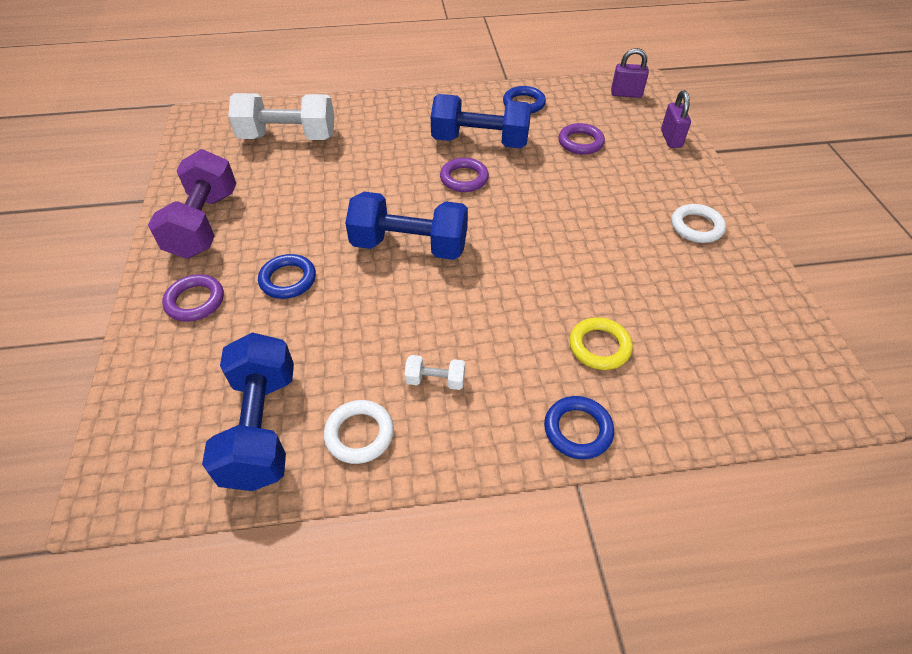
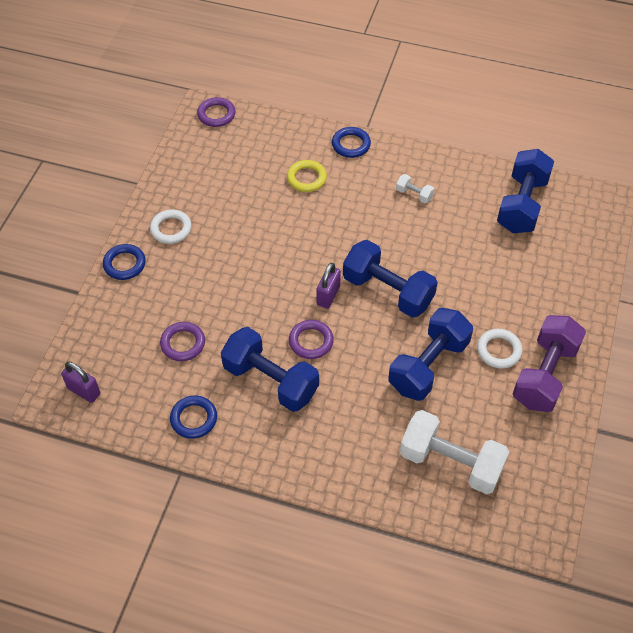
camera: 155 degrees left, 5 degrees up
(195, 301) = (556, 302): purple ring -> purple ring (216, 114)
(288, 280) = (486, 295): blue ring -> blue ring (124, 264)
(334, 195) = (428, 365): none -> blue dumbbell
(359, 434) = (468, 182): white ring -> white ring (499, 350)
(671, 139) = (102, 316): purple padlock -> purple padlock (328, 295)

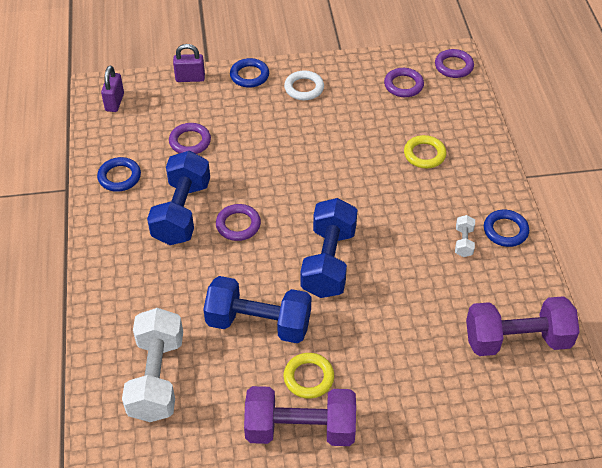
camera: 65 degrees right, 5 degrees down
(216, 157) = (403, 85): none -> purple ring
(328, 295) = (296, 219): purple padlock -> purple padlock (190, 78)
(351, 145) = (491, 171): blue ring -> blue ring (505, 230)
(499, 350) = (308, 377): white ring -> yellow ring
(521, 204) = (517, 340): blue dumbbell -> purple dumbbell

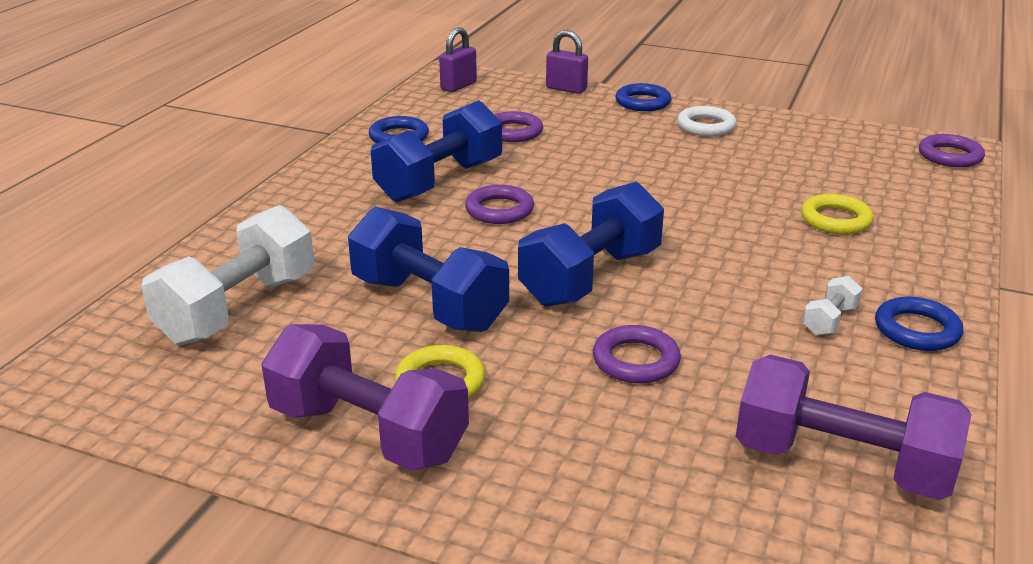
camera: 30 degrees right, 20 degrees down
(403, 85) = (855, 154): purple ring -> purple ring (636, 360)

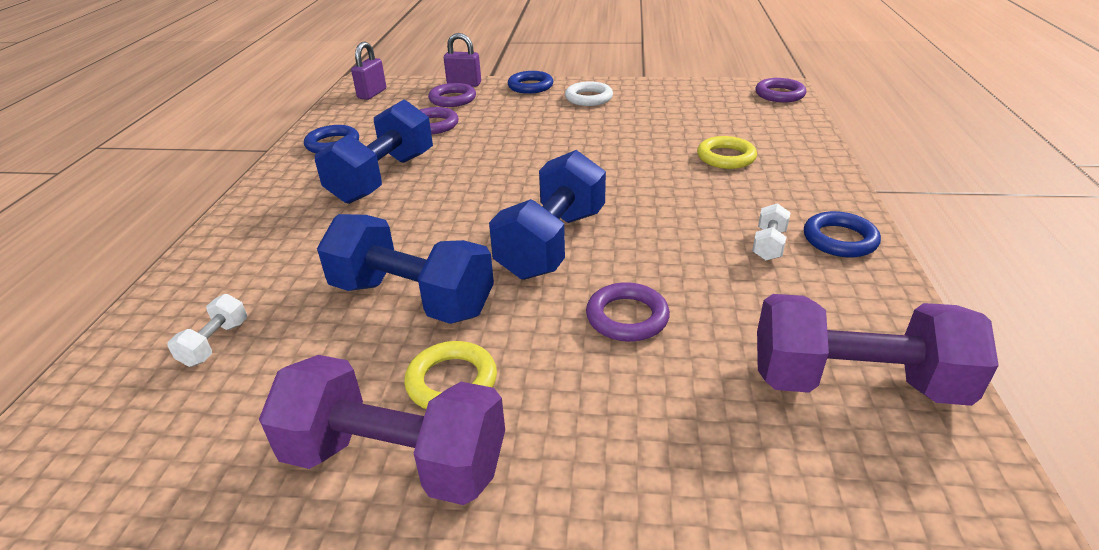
camera: 15 degrees left, 5 degrees up
(238, 308) = (215, 343): white dumbbell -> white dumbbell, size x0.43
(499, 210) = (446, 195): purple ring -> purple ring (452, 99)

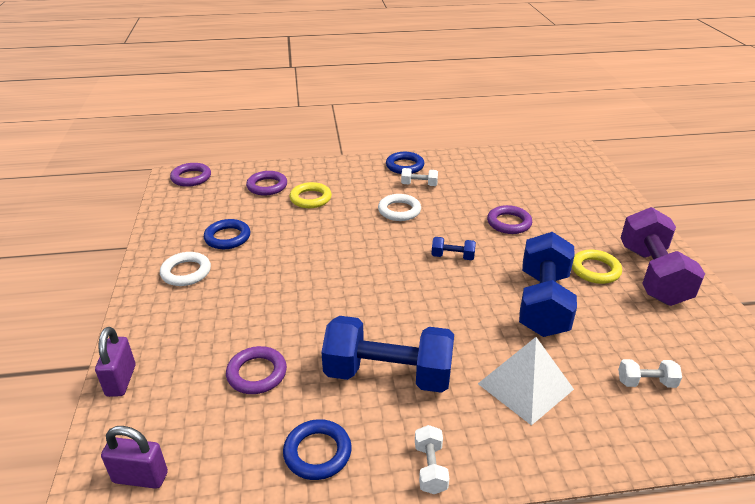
camera: 105 degrees left, 0 degrees up
(270, 185) = (430, 468): none -> white dumbbell
(299, 249) = (525, 386): none -> white pyramid
(452, 99) = (175, 378): purple ring -> purple ring (267, 186)
(530, 86) = (142, 319): blue ring -> blue ring (227, 237)
(552, 243) = (452, 257): blue dumbbell -> blue dumbbell, size x0.43
(685, 217) = (399, 210): none -> white ring
(854, 382) = (515, 169): purple dumbbell -> none

